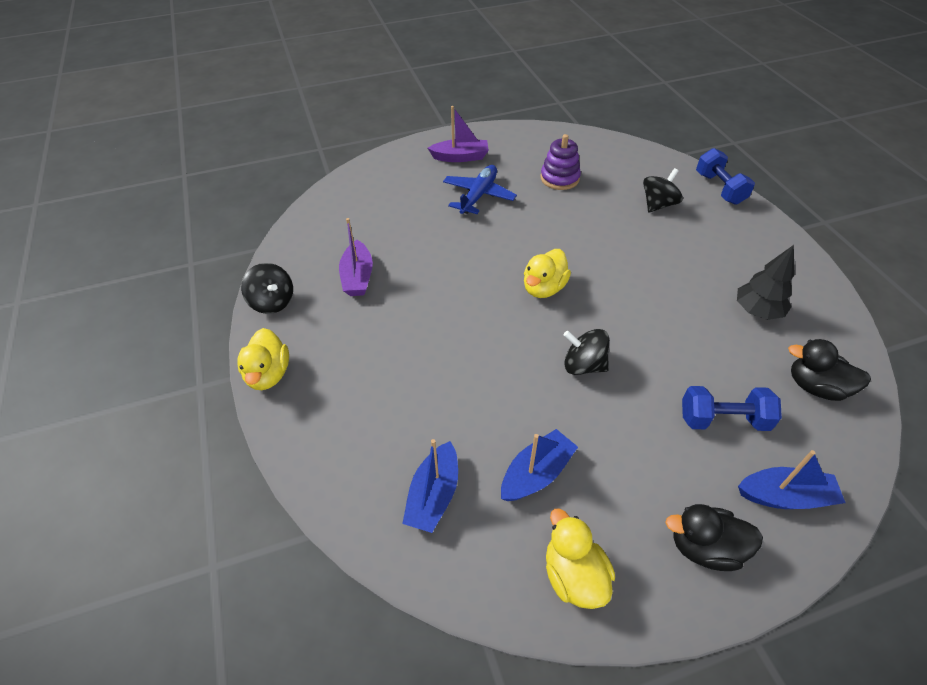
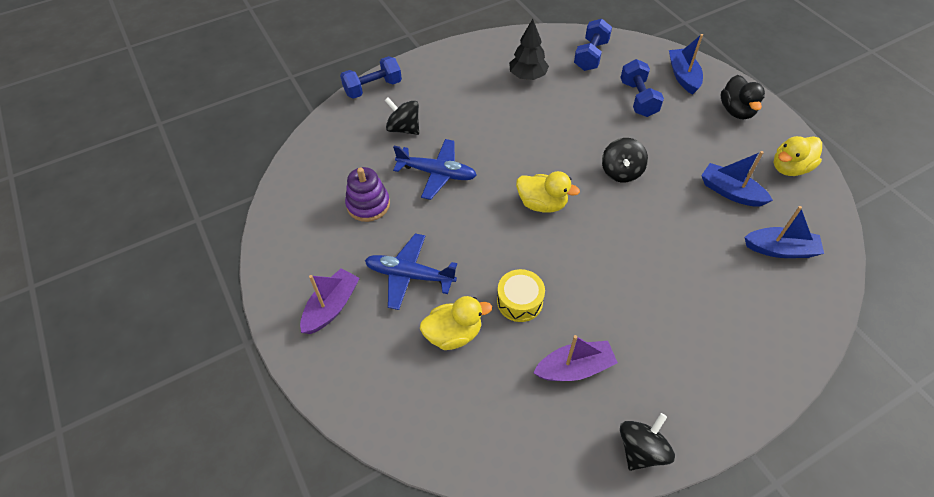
camera: 100 degrees left, 5 degrees up
(268, 374) = (734, 413): yellow duck -> yellow duck (453, 334)
(433, 254) = (519, 301): none -> yellow drum
(460, 157) = (332, 307): purple boat -> purple boat turned 45 degrees clockwise
(593, 221) = (437, 173): none -> blue plane
(816, 387) = (591, 55): black duck -> blue dumbbell

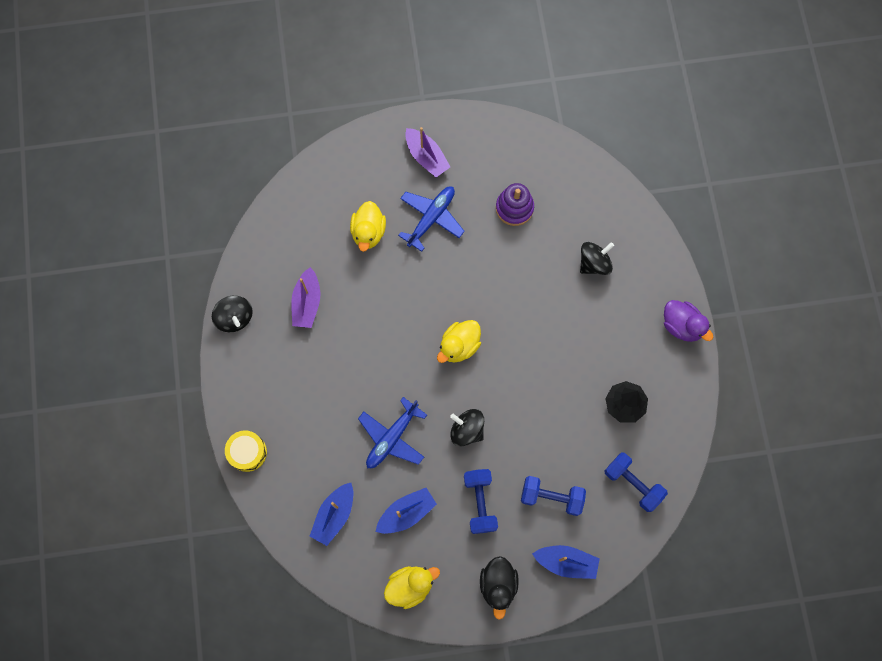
camera: 110 degrees right, 20 degrees up
(373, 88) = (661, 252): blue dumbbell -> blue dumbbell (480, 502)
(437, 60) = (681, 325): none -> purple duck
(437, 173) = (527, 273): blue plane -> blue plane (392, 438)
(519, 301) = (375, 288): yellow drum -> yellow drum (247, 452)
(736, 111) = (498, 585): black duck -> black duck turned 105 degrees counterclockwise
(789, 168) = (410, 586): yellow duck -> yellow duck turned 75 degrees clockwise

